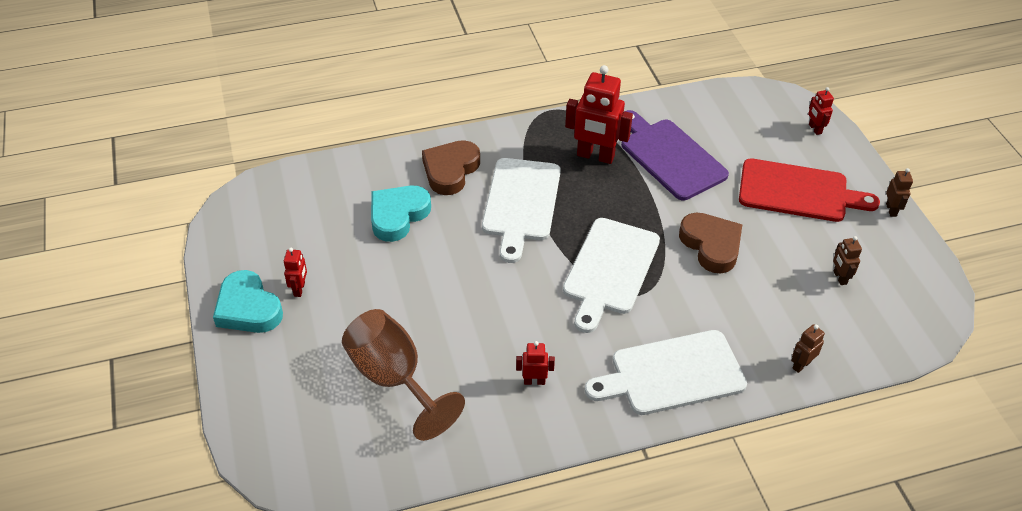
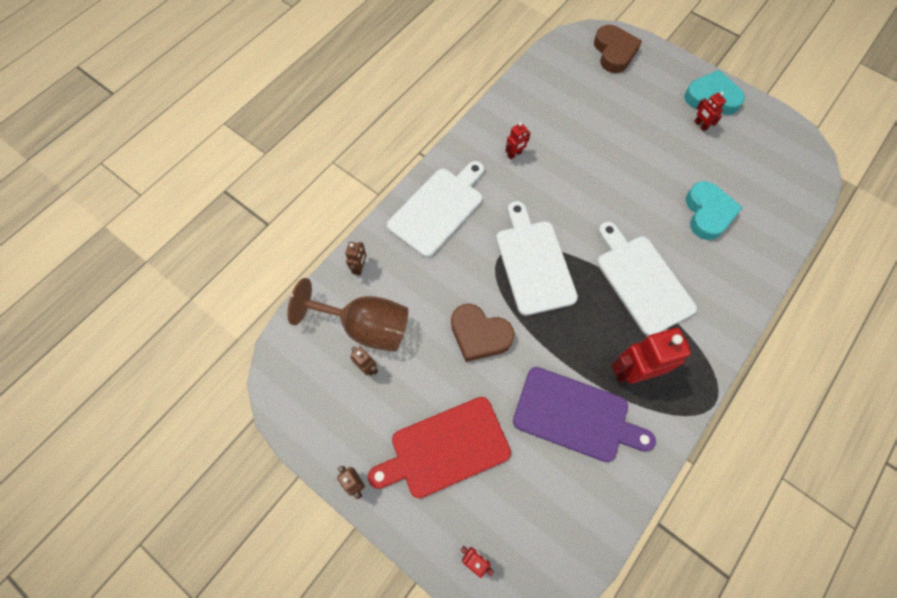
camera: 145 degrees right, 20 degrees up
(394, 379) = (590, 109): brown goblet -> brown goblet (365, 326)
(450, 170) = (718, 277): brown heart -> brown heart (614, 52)

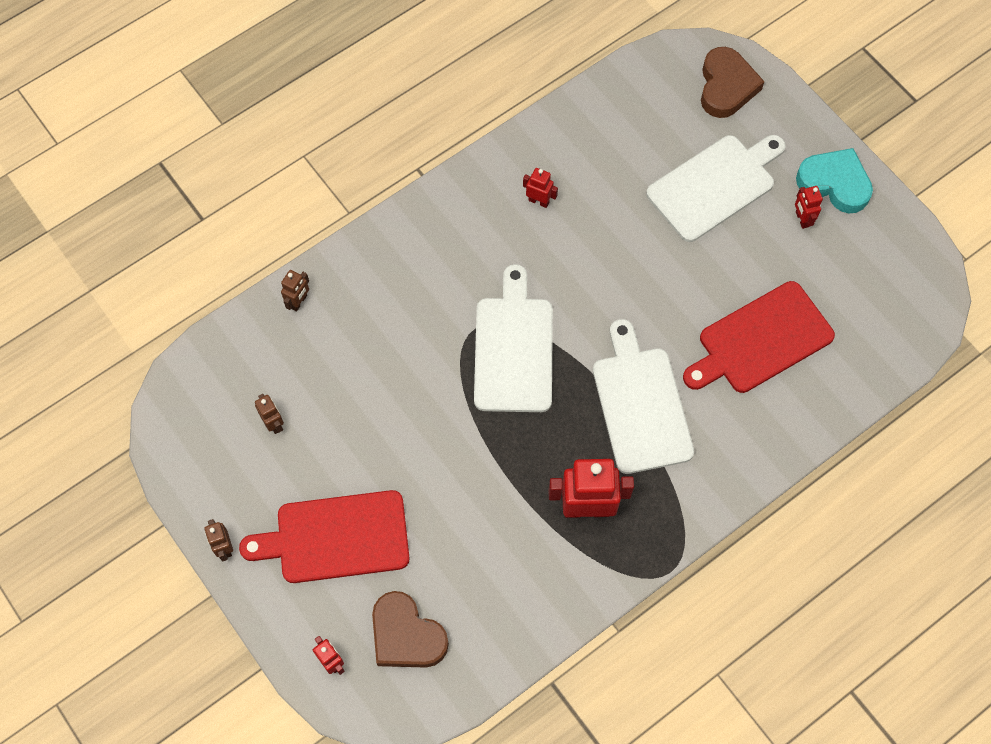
camera: 15 degrees right, 0 degrees up
(365, 326) = (285, 375): brown goblet -> none
(438, 209) = (417, 251): white cutting board -> white cutting board (714, 185)
(479, 335) = (417, 419): brown heart -> brown heart (406, 635)
(514, 154) = (539, 201): red robot -> red robot turned 135 degrees counterclockwise
(575, 415) = (499, 541): purple cutting board -> none
(708, 213) = (761, 340): turquoise heart -> red cutting board

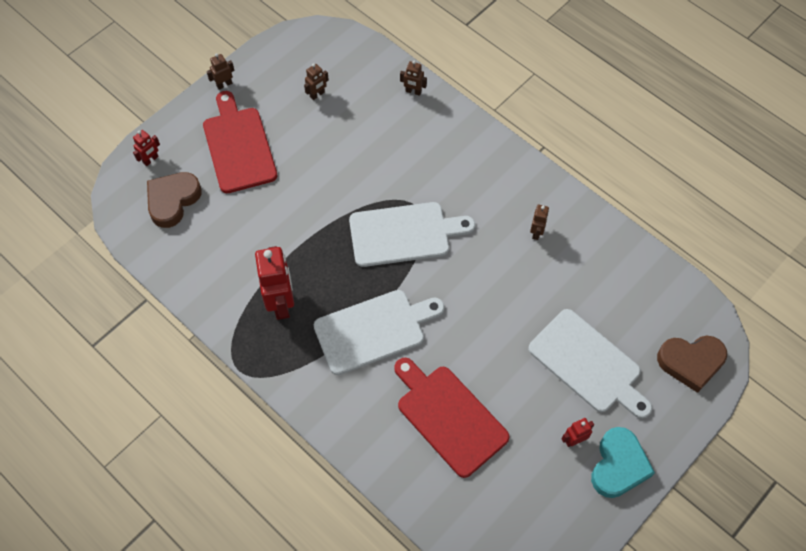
camera: 80 degrees right, 5 degrees down
(539, 201) = (536, 232): red robot -> brown robot

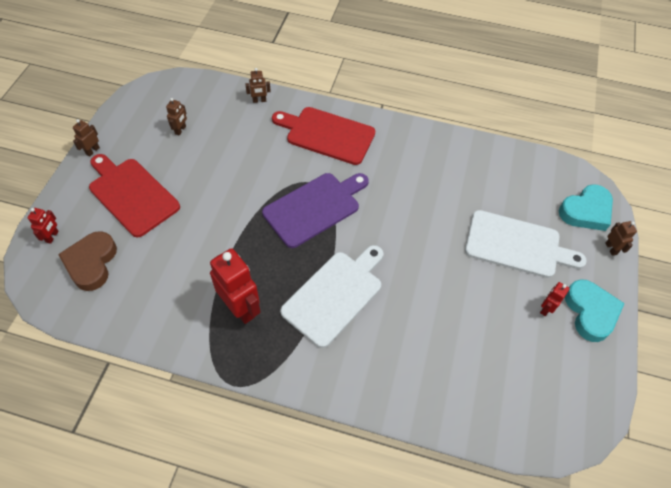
camera: 30 degrees left, 5 degrees down
(404, 234) = (314, 208): white cutting board -> purple cutting board
(449, 417) = (439, 337): red cutting board -> red cutting board (327, 134)
(536, 232) = (416, 165): brown robot -> brown robot (611, 248)
(691, 362) = (586, 211): brown heart -> turquoise heart

